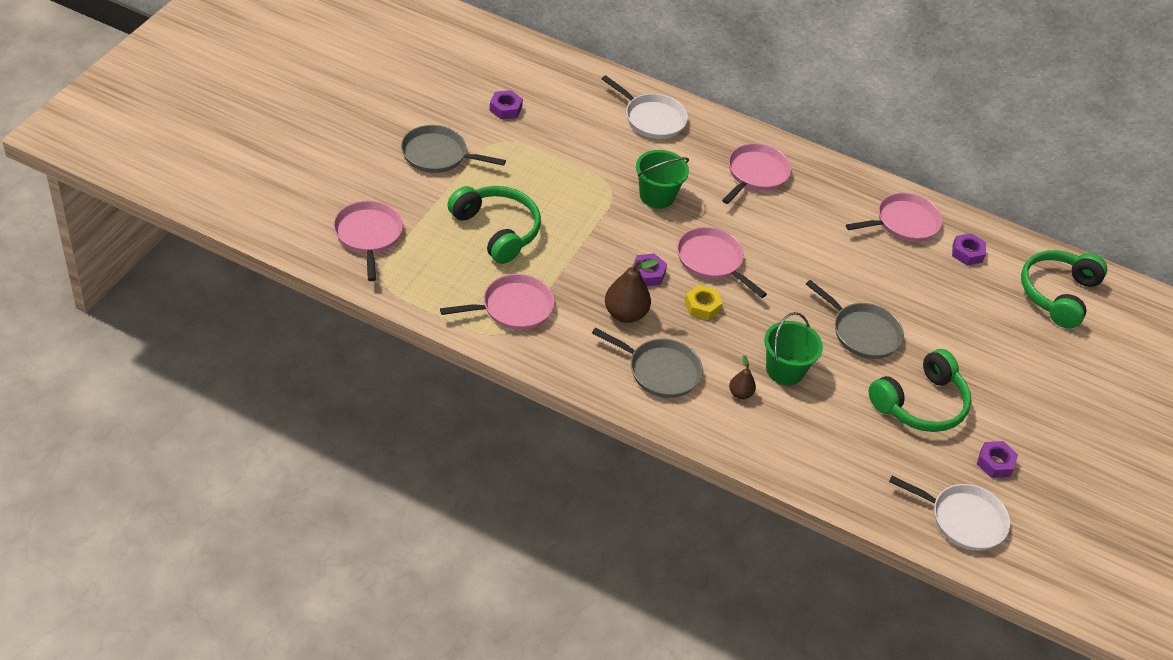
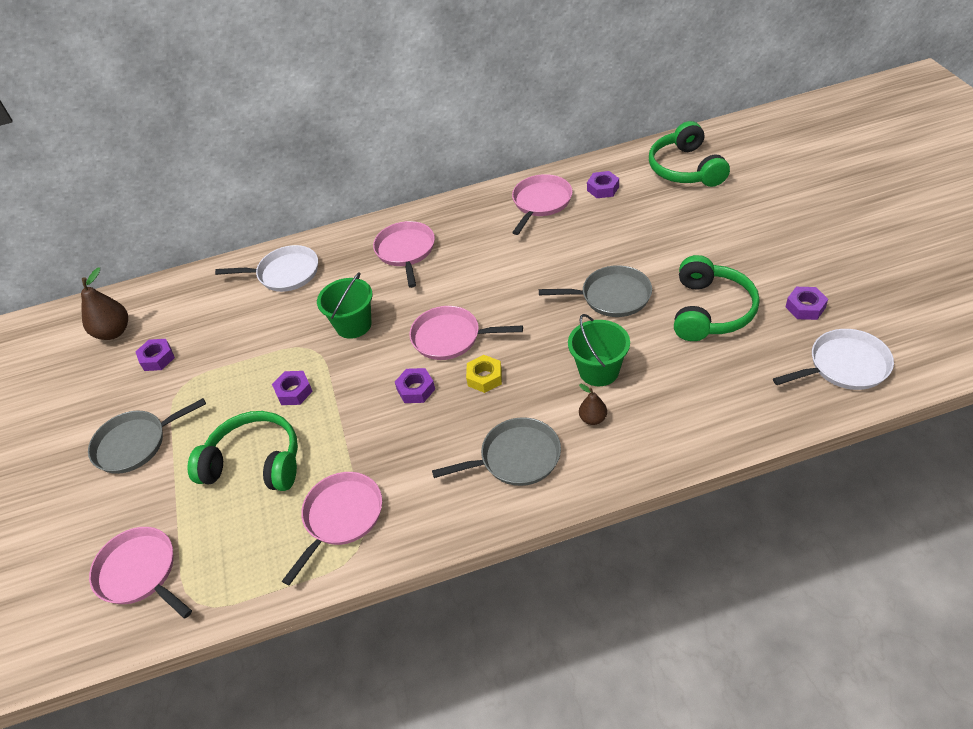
camera: 30 degrees left, 0 degrees up
(568, 206) = (294, 391): none -> purple nut
(625, 314) = (436, 437): brown pear -> brown pear (114, 332)

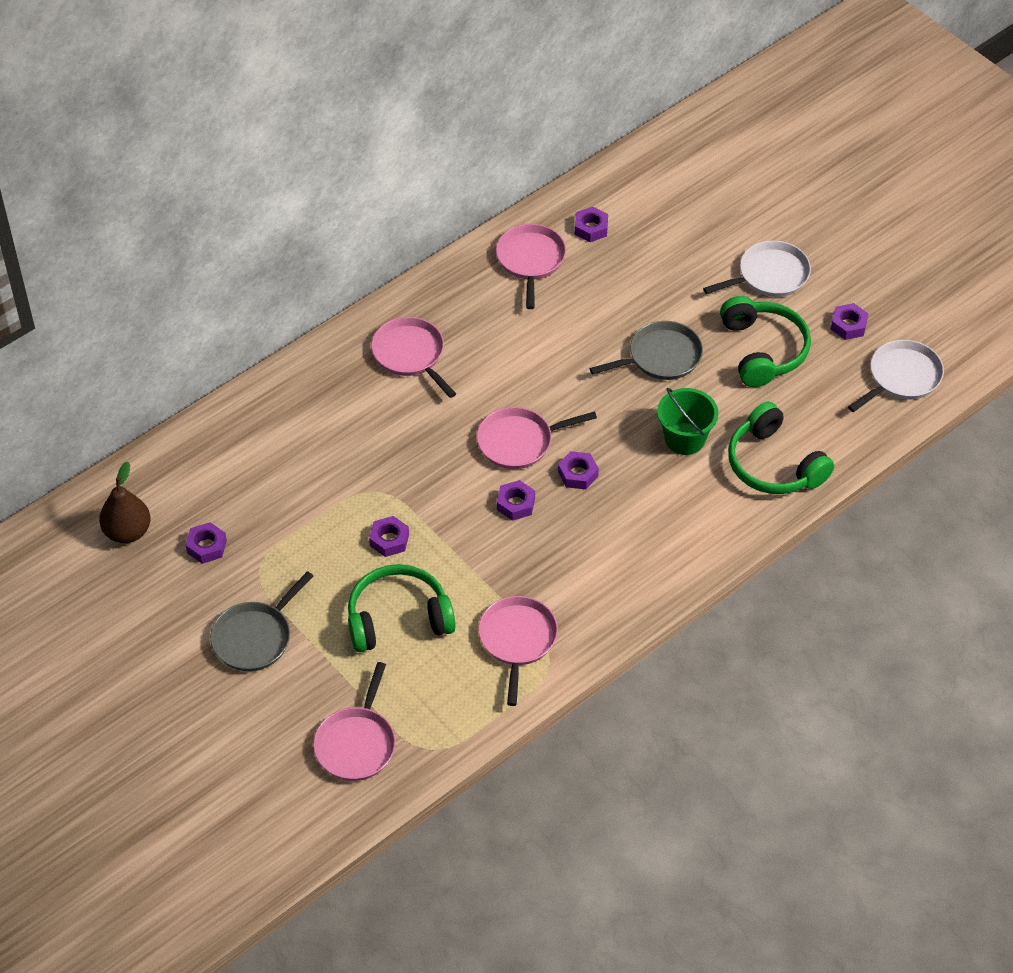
camera: 30 degrees left, 5 degrees up
(140, 572) = (356, 744): pink pan -> pink pan turned 90 degrees counterclockwise
(285, 273) = (285, 414): white pan -> white pan (770, 275)
(353, 325) = (406, 454): green bucket -> none
(484, 377) = (578, 474): yellow nut -> purple nut
(516, 458) = (649, 542): grey pan -> none
(593, 419) = (701, 487): brown pear -> none
(686, 168) = (670, 184): green headphones -> green headphones (774, 464)

